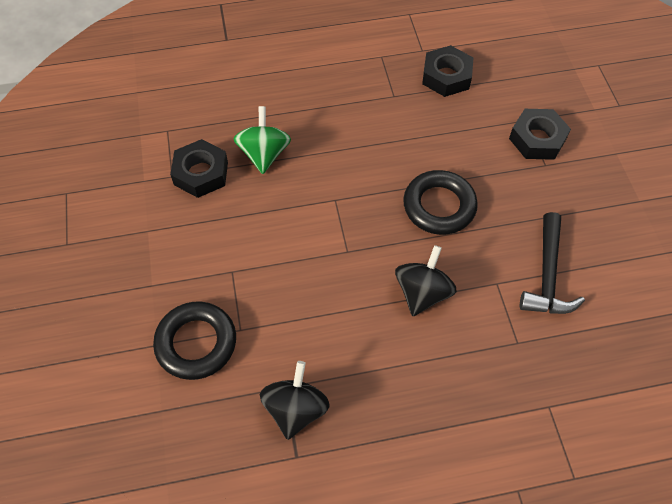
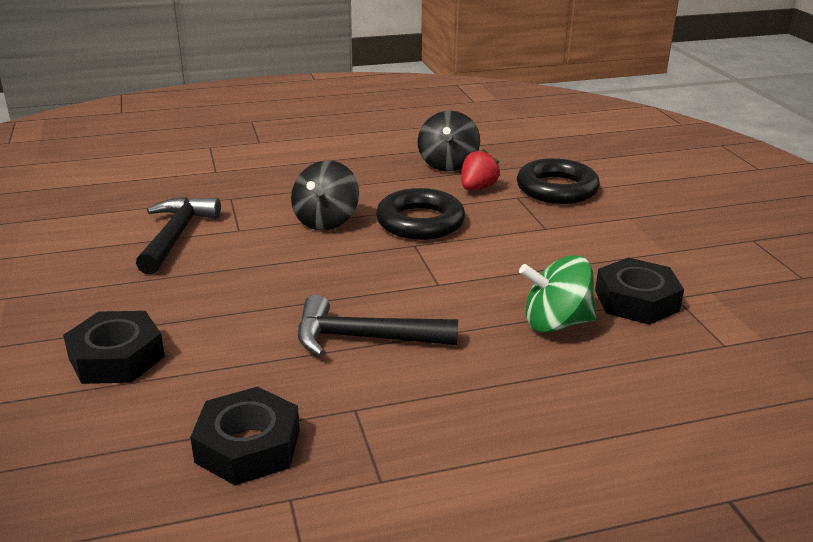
camera: 175 degrees right, 30 degrees down
(264, 154) = (556, 323): green spinning top -> green spinning top turned 90 degrees clockwise
(275, 349) = (477, 188): none -> red strawberry
(389, 147) = (363, 338): none -> black hammer
(439, 206) = (295, 282): black ring -> black ring (420, 222)

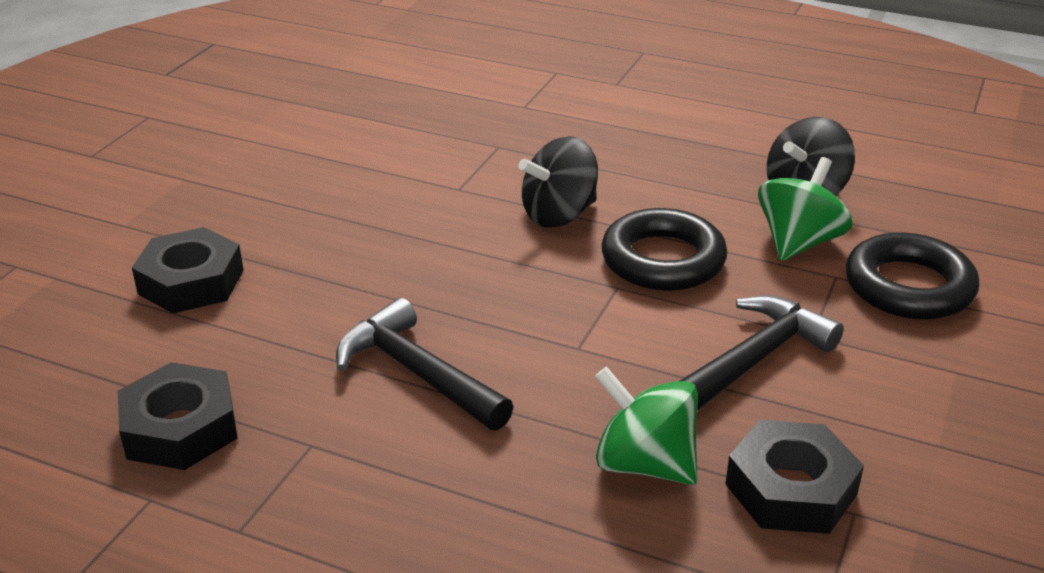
camera: 40 degrees right, 5 degrees up
(176, 235) = (393, 171): black hammer -> black hammer (755, 359)
(477, 188) = (798, 242): red strawberry -> green spinning top

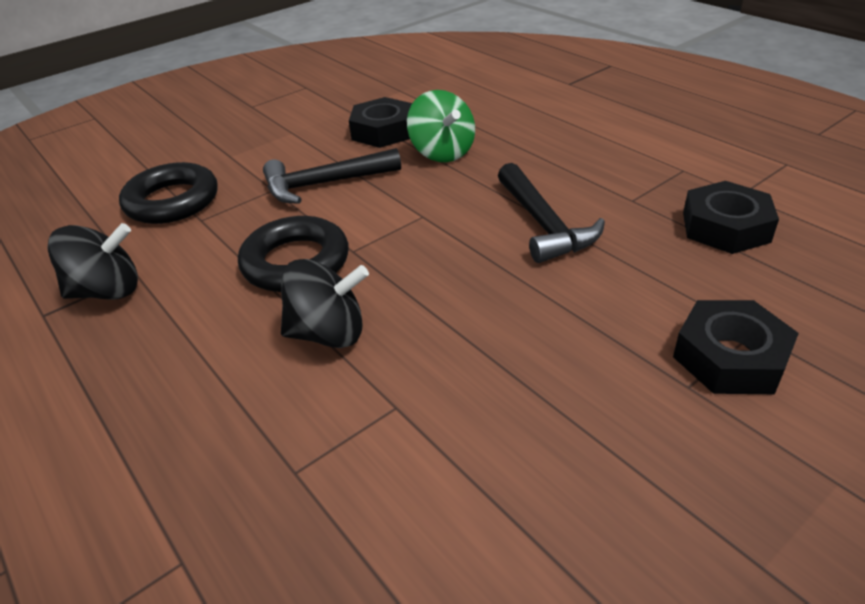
camera: 150 degrees left, 5 degrees up
(798, 242) = (184, 249): green spinning top -> none

